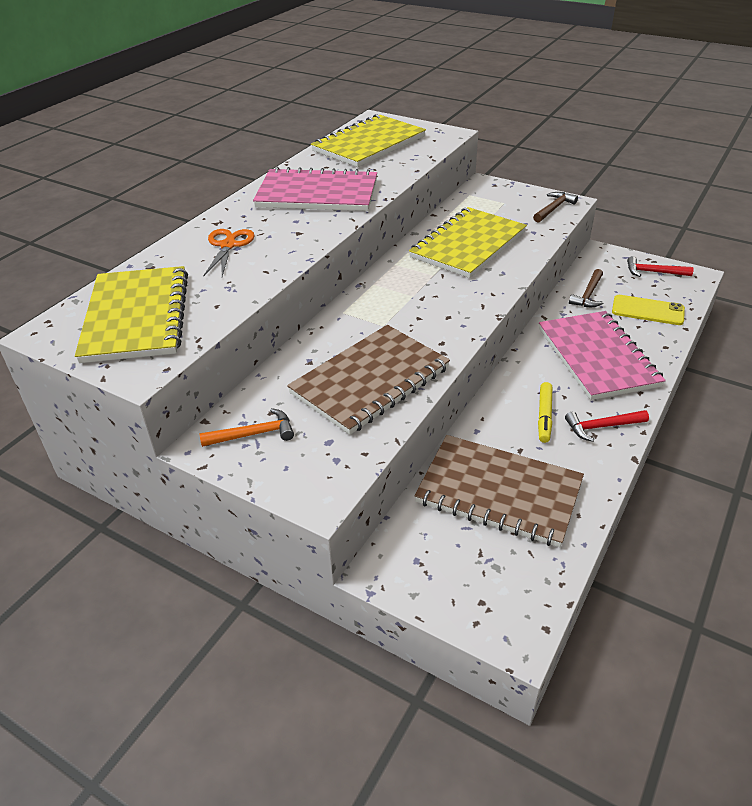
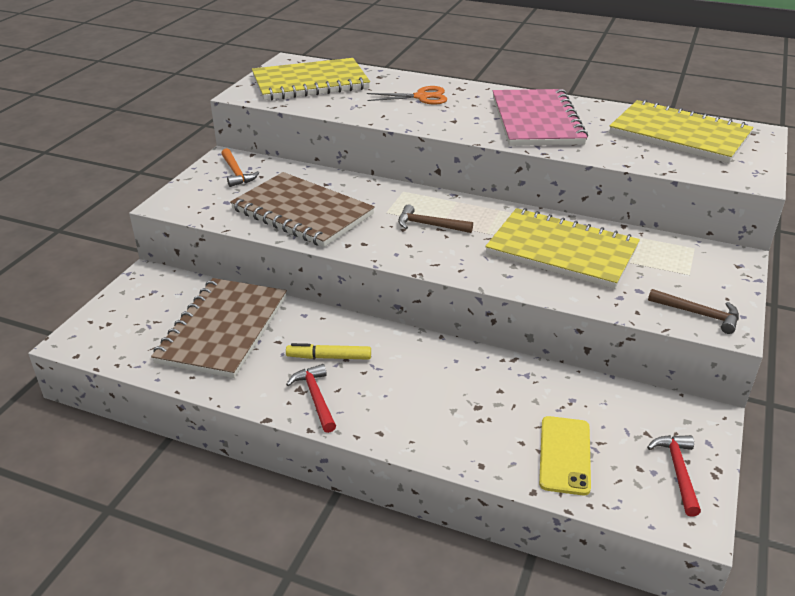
camera: 80 degrees right, 5 degrees down
(588, 294) = (582, 399): brown hammer -> brown hammer (429, 225)
(597, 357) = (442, 400): pink notebook -> none

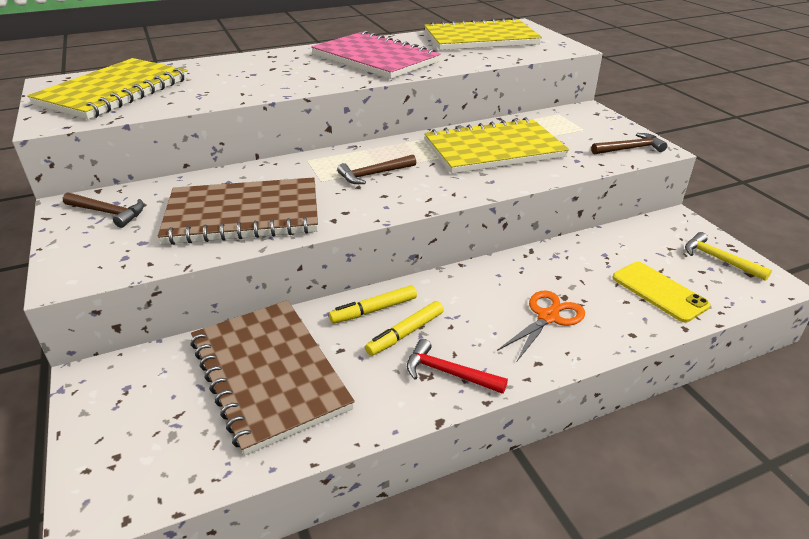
camera: 45 degrees left, 0 degrees up
(236, 173) = (108, 213): orange hammer -> brown hammer
(333, 330) = (374, 310): none -> yellow marker
(421, 97) = (250, 71): orange scissors -> orange scissors (548, 317)
(678, 471) = (719, 259): red hammer -> yellow hammer

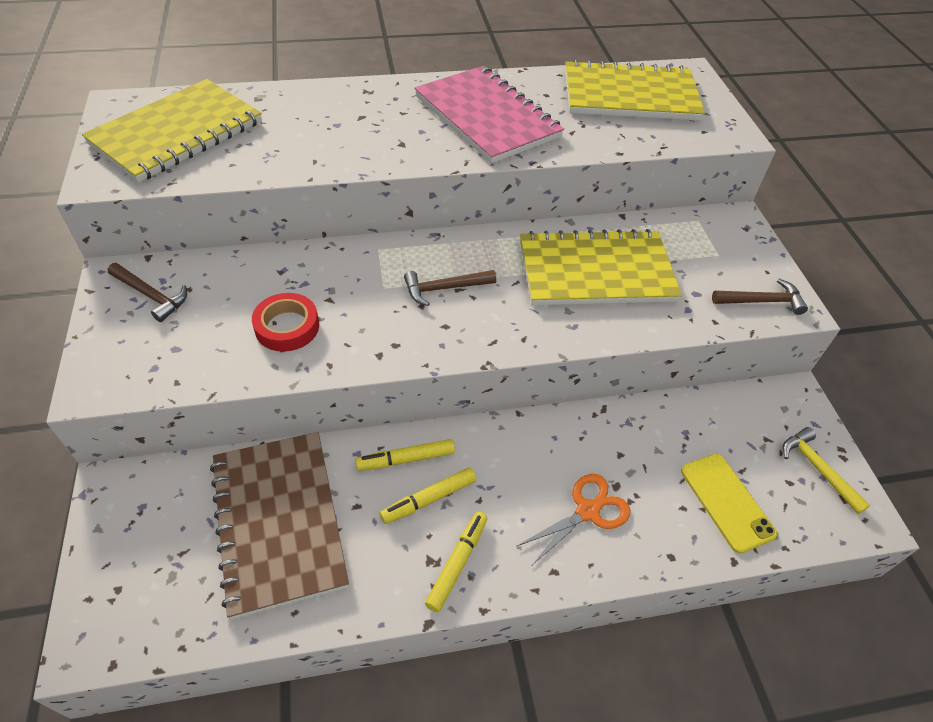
camera: 10 degrees right, 15 degrees up
(243, 214) = (287, 327): brown notebook -> red tape
(449, 373) = (457, 563): red hammer -> yellow marker

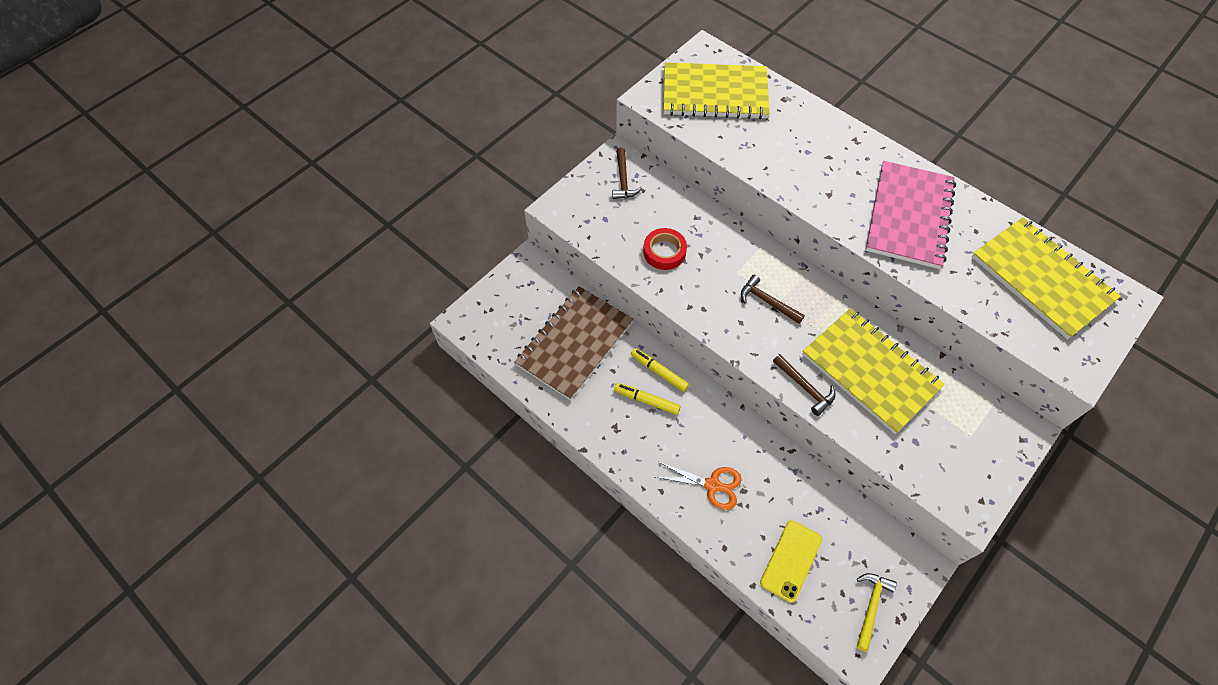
camera: 55 degrees right, 10 degrees up
(457, 563) = (624, 440): yellow marker -> none
(761, 301) = (953, 486): brown hammer -> brown hammer (805, 387)

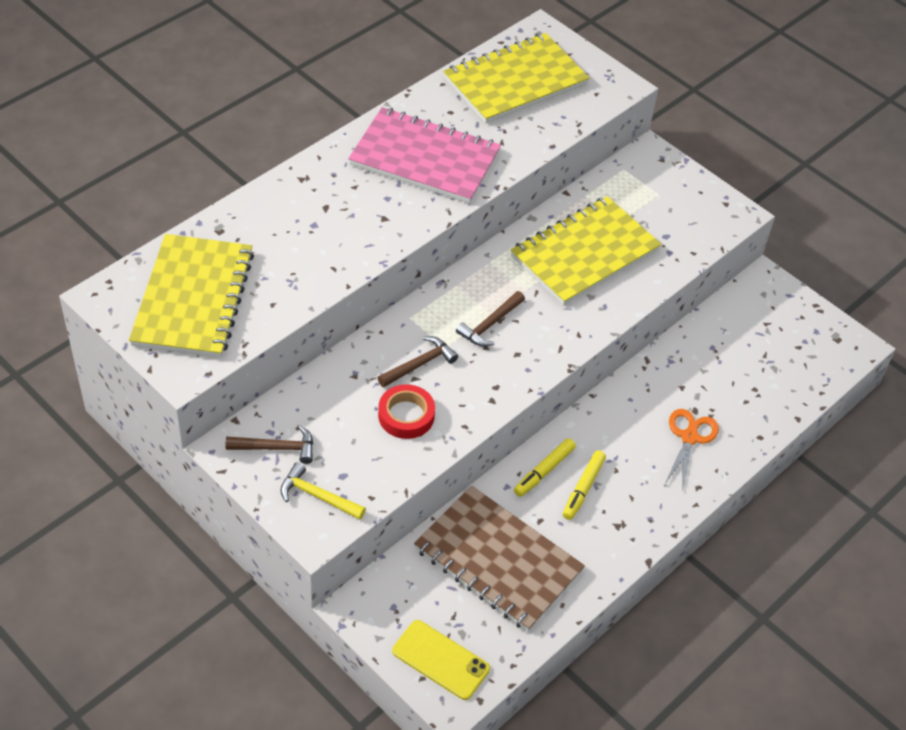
camera: 90 degrees left, 10 degrees down
(791, 560) = (769, 382): yellow phone -> yellow phone (440, 660)
(805, 387) = (604, 311): brown hammer -> brown hammer (419, 364)
(870, 607) = (809, 328): yellow hammer -> yellow hammer (318, 496)

